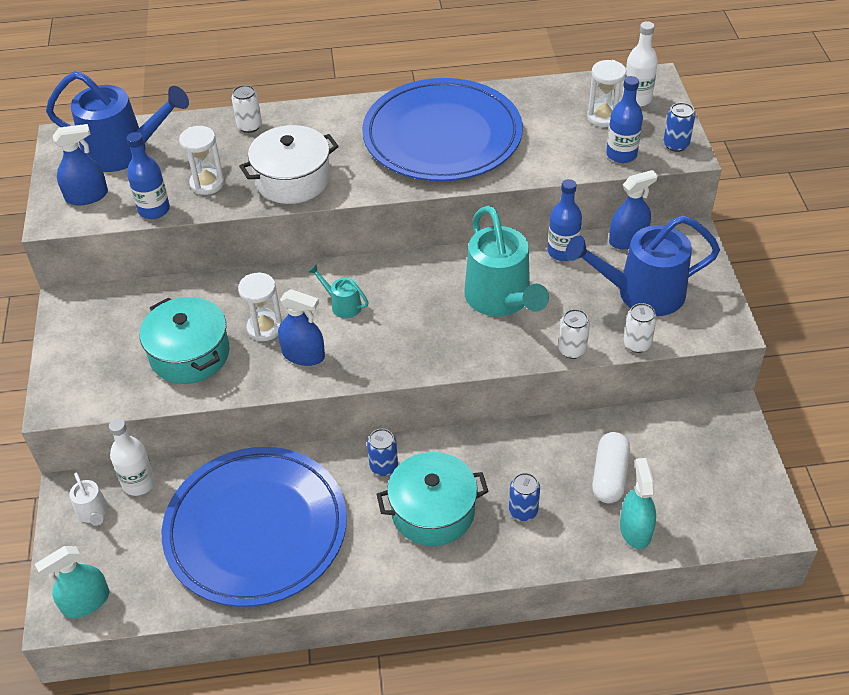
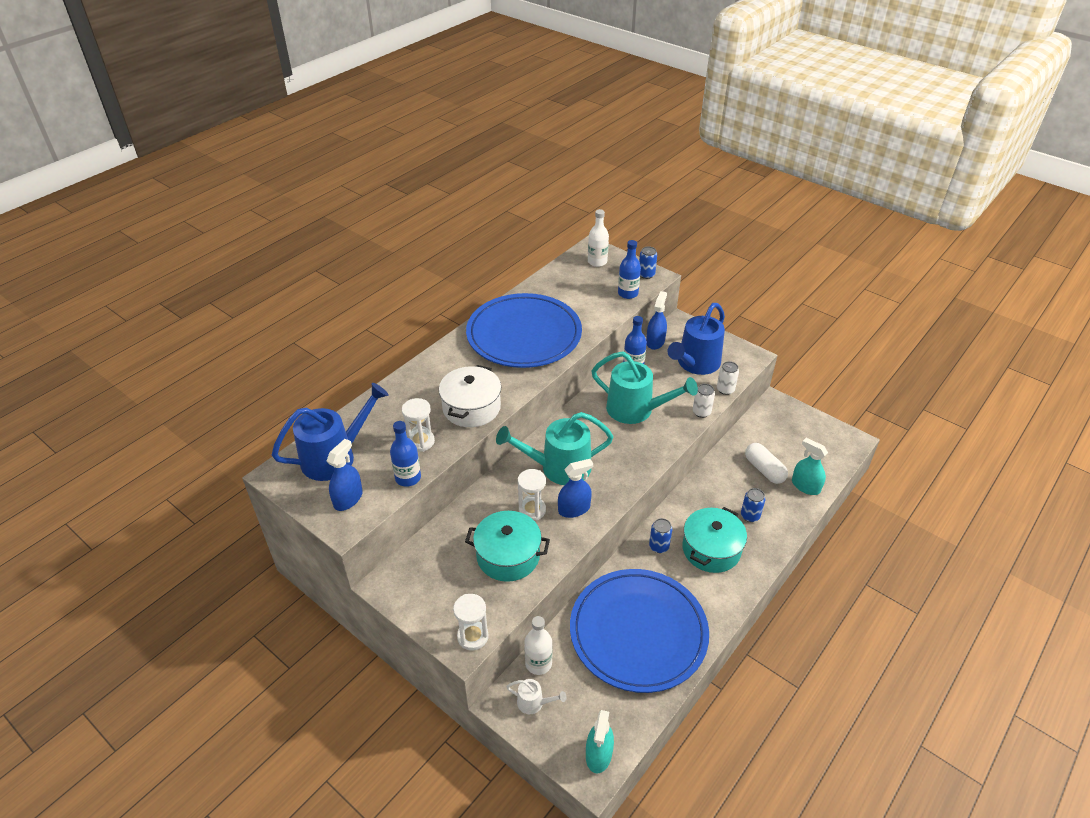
camera: 45 degrees left, 5 degrees down
(249, 126) = (400, 393): white can -> none
(342, 305) = (558, 468): turquoise watering can -> turquoise watering can, size x2.21
(603, 117) = (593, 279): white hourglass -> white hourglass (472, 636)

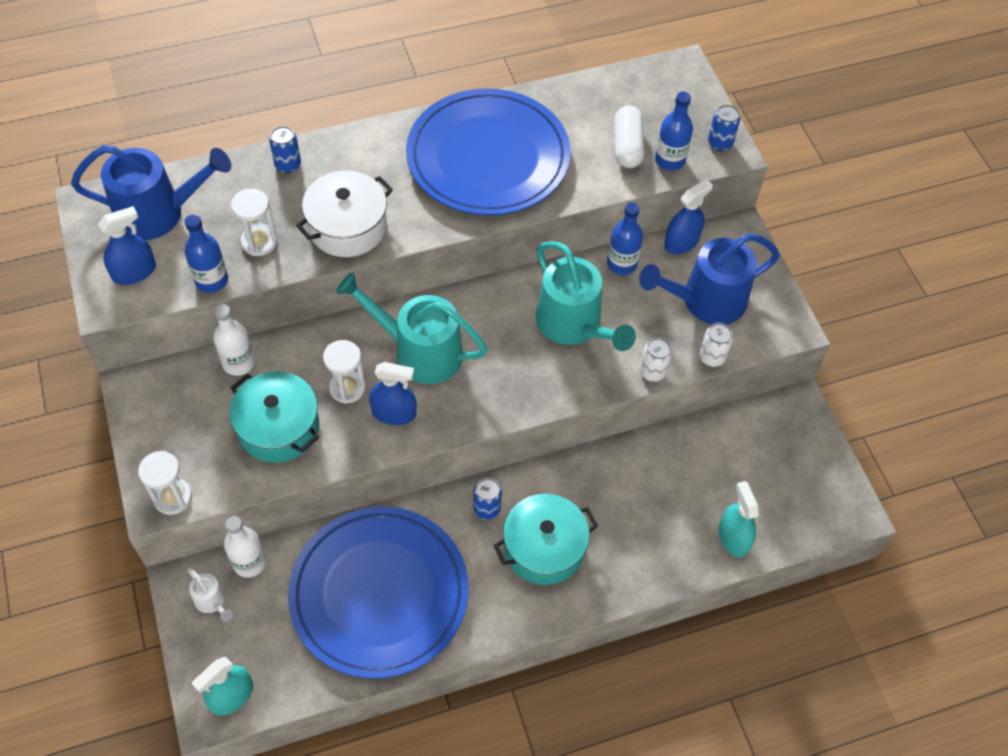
camera: 30 degrees right, 15 degrees up
(597, 262) = (672, 92): white bottle -> white bottle (238, 363)
(750, 516) = (628, 534): blue can -> blue can (288, 165)
(764, 469) = (700, 486): white capsule -> white capsule (627, 146)

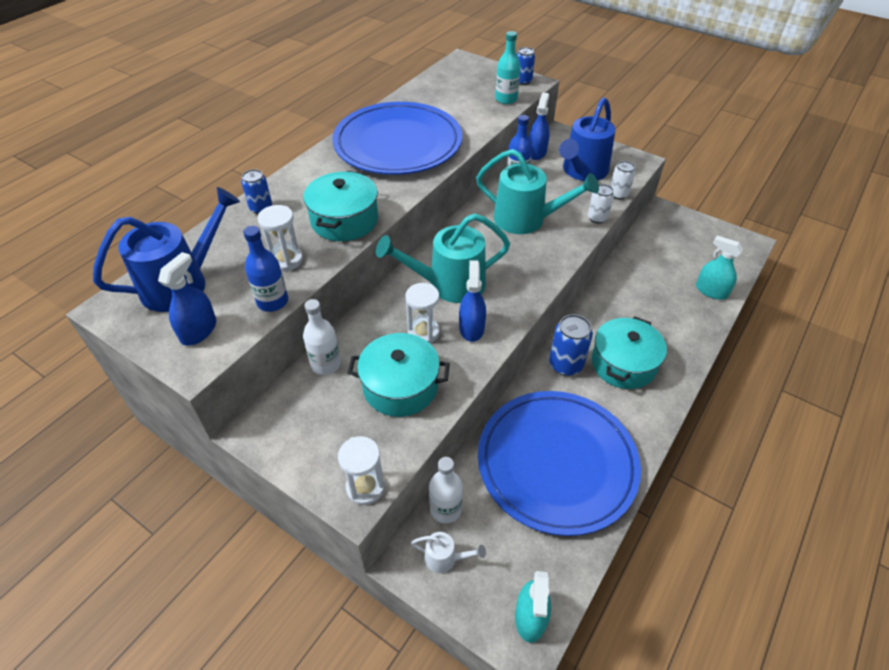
camera: 35 degrees left, 10 degrees down
(347, 227) = (344, 220): white pot -> turquoise pot
(394, 413) = (471, 328): blue spray bottle -> blue spray bottle turned 60 degrees counterclockwise
(487, 508) = (565, 364): blue can -> blue can, size x1.53
(627, 146) = (475, 103): white capsule -> none
(670, 160) = (506, 99): blue bottle -> turquoise bottle

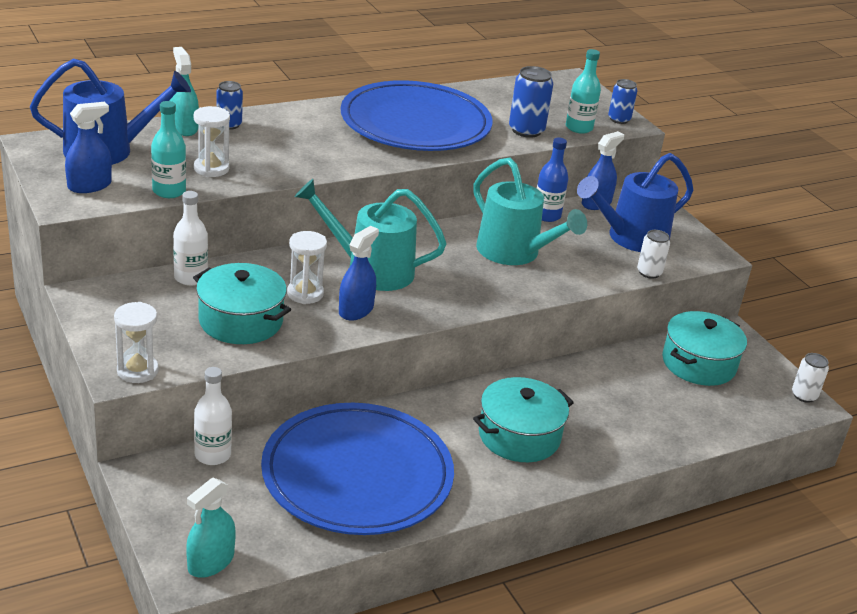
camera: 25 degrees right, 15 degrees down
(272, 302) = (169, 191): blue bottle -> turquoise bottle
(344, 220) = (295, 161): turquoise pot -> turquoise pot (698, 363)
(445, 558) = (177, 486): white watering can -> none
(565, 364) = (453, 409): blue can -> blue can (526, 130)
(597, 218) = (597, 282): white can -> white can (804, 395)
(711, 291) = (702, 424): turquoise spray bottle -> turquoise spray bottle (184, 127)

